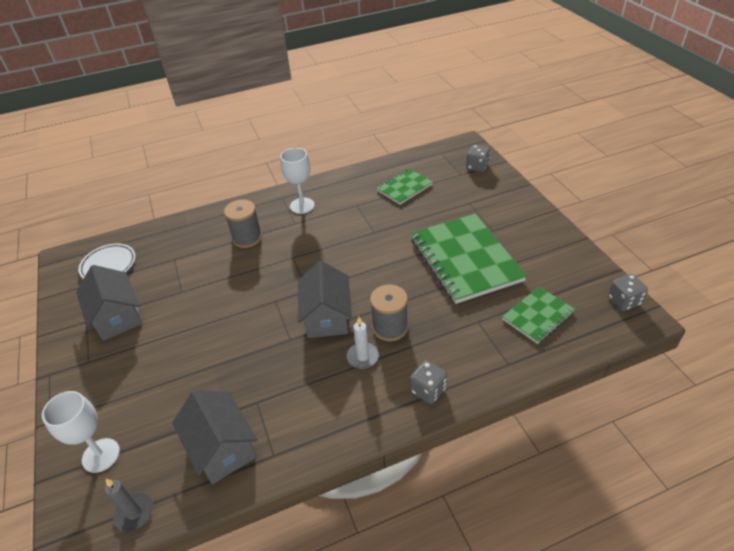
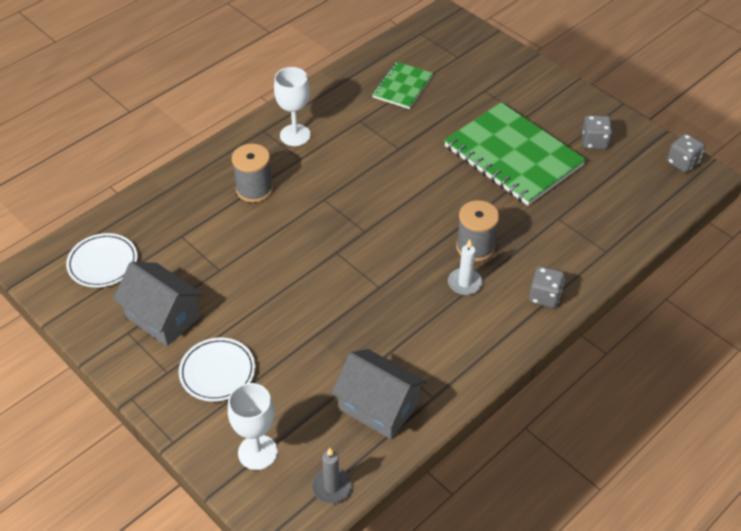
camera: 25 degrees left, 5 degrees up
(122, 373) = (217, 372): none -> white plate
(326, 317) = (403, 254): grey house -> none
(477, 167) = (471, 44): grey dice -> grey dice (594, 142)
(537, 316) = (611, 197): green notebook -> none

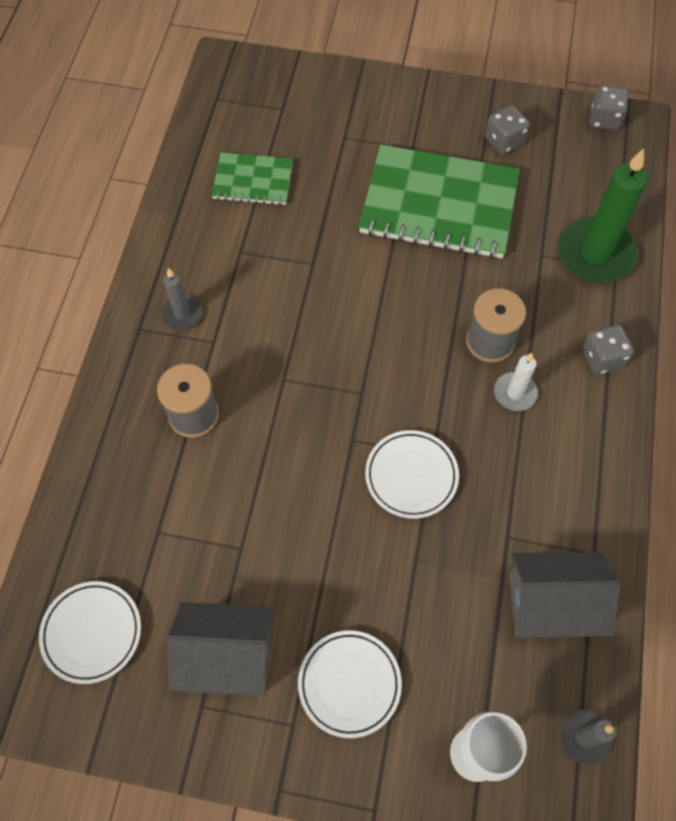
camera: 35 degrees left, 15 degrees up
(295, 135) = (182, 313): white goblet -> grey candle
(354, 290) = (411, 476): none -> white plate
(402, 87) = (253, 181): green notebook -> green notebook turned 75 degrees counterclockwise
(598, 236) = (595, 254): none -> green candle

